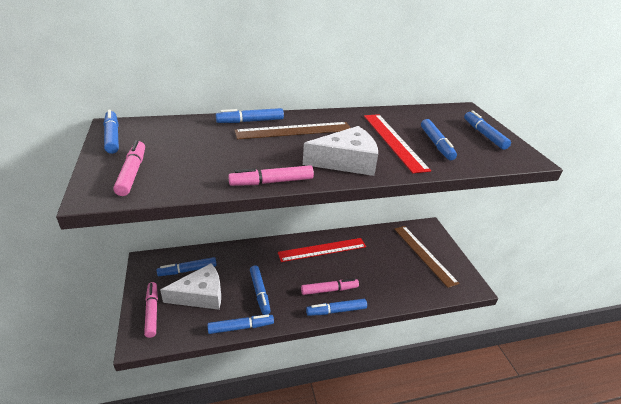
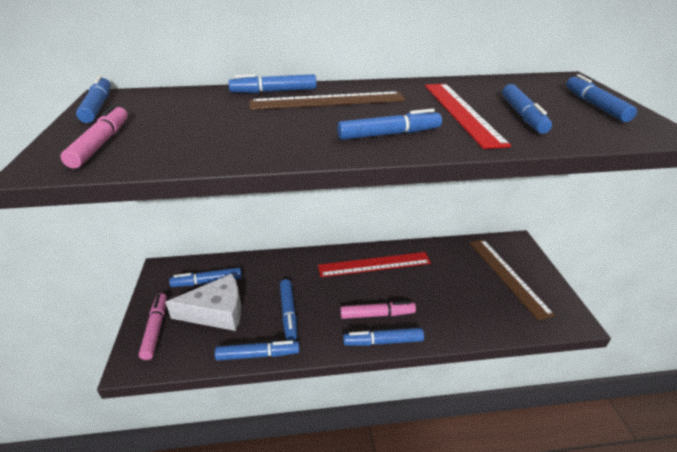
camera: 10 degrees right, 0 degrees up
(272, 182) = (278, 156): pink marker -> none
(346, 161) = (389, 134): white cheese -> blue marker

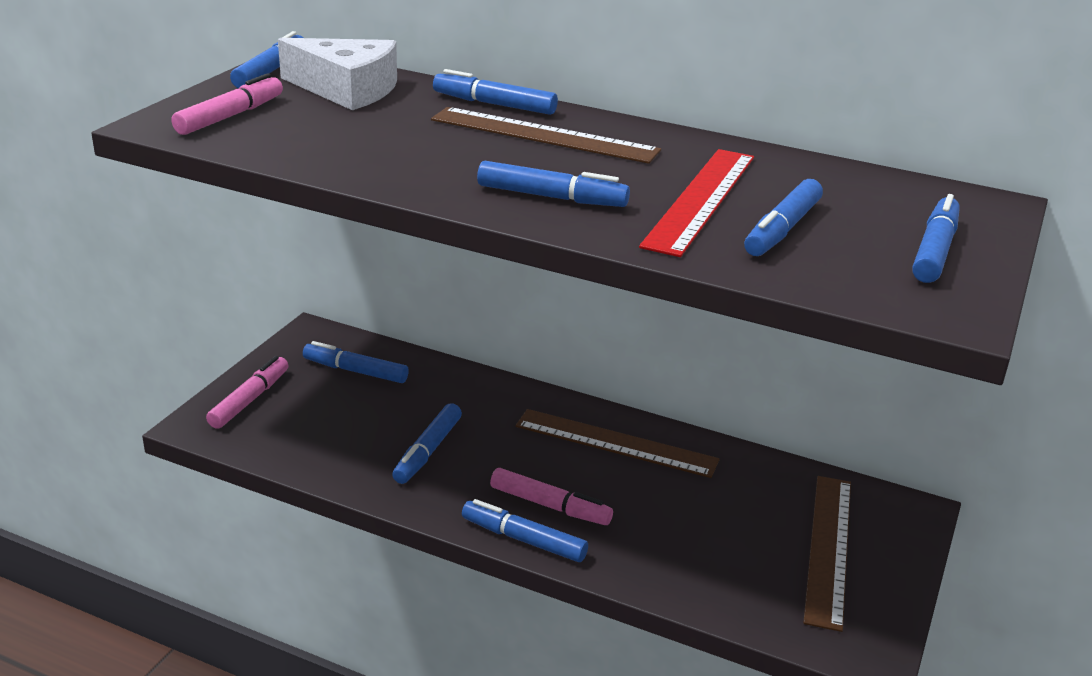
camera: 30 degrees right, 5 degrees down
(216, 312) = (337, 411): white cheese -> white cheese (347, 89)
(258, 355) = (345, 480): blue marker -> none
(374, 264) = (615, 443): red ruler -> brown ruler

